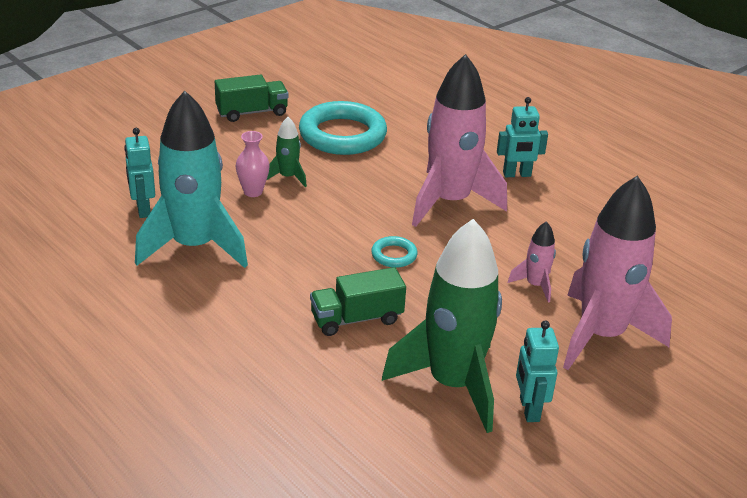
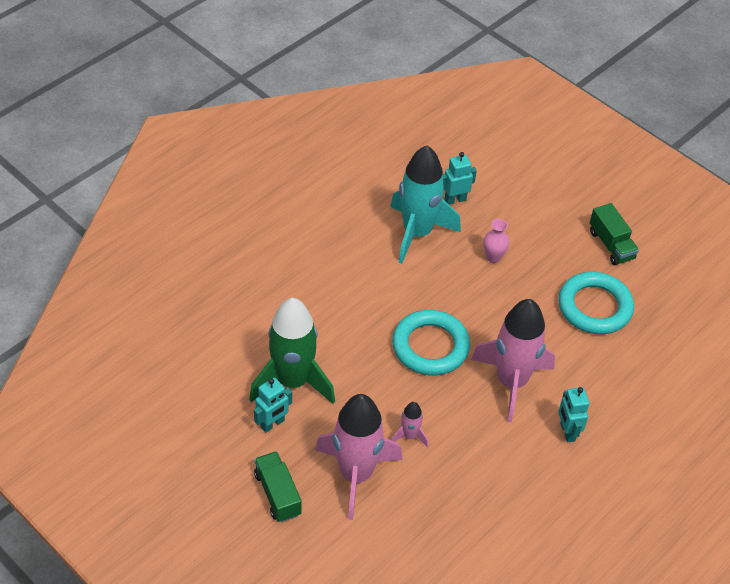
camera: 85 degrees right, 15 degrees up
(287, 177) = (519, 276): green rocket -> none
(356, 319) = (352, 327): green truck -> green truck (277, 494)
(394, 255) = (430, 346): turquoise ring -> turquoise ring, size x2.22
(529, 409) = (272, 424): turquoise robot -> turquoise robot turned 150 degrees clockwise

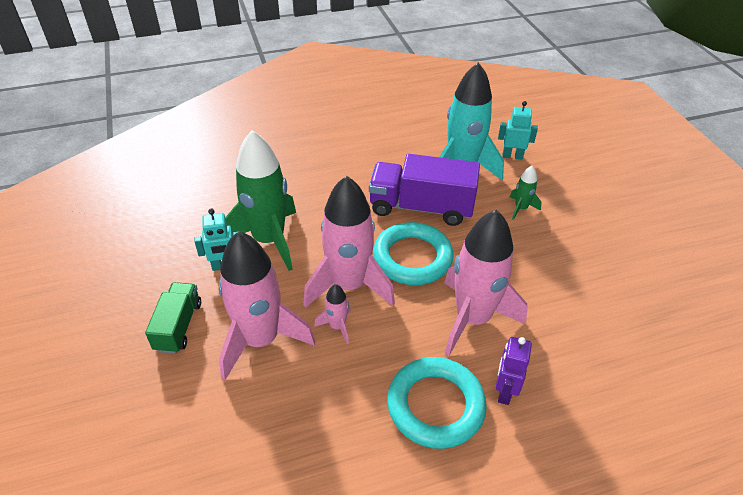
camera: 30 degrees right, 5 degrees down
(394, 395) = (349, 285): none -> pink rocket
(406, 291) = (421, 207): none -> purple truck
(493, 257) = (521, 208): pink vase -> green rocket
(567, 432) = (504, 391): turquoise robot -> purple robot
(594, 307) = (603, 284): turquoise ring -> turquoise ring (435, 405)
(611, 245) = (649, 237): green truck -> none

